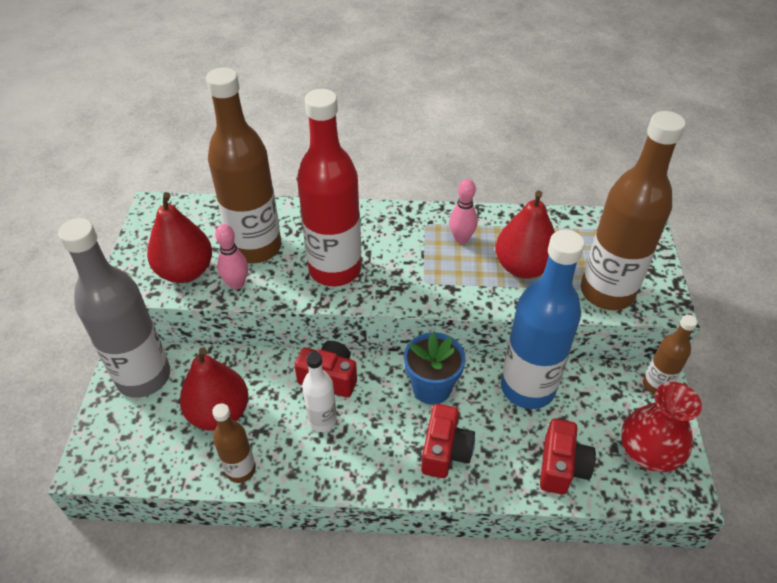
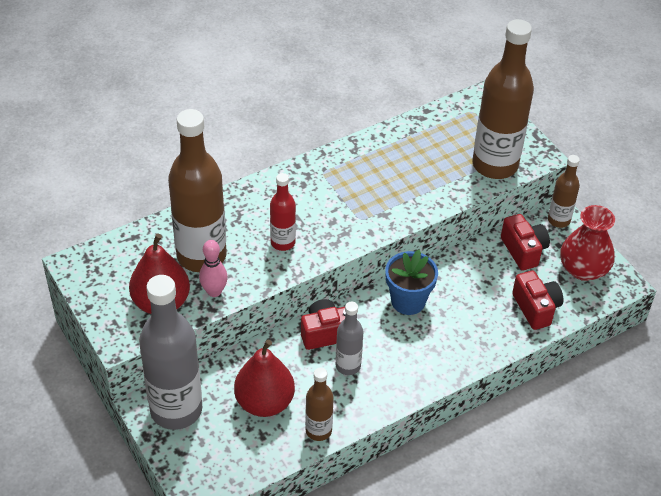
camera: 35 degrees left, 0 degrees up
(322, 420) = (348, 366): white bottle -> grey bottle
(335, 269) = (283, 242): red bottle -> red bottle, size x0.50
(445, 451) = (452, 339): red camera -> red camera (523, 250)
(461, 238) = (359, 172): pink bowling pin -> none
(523, 267) = (422, 173): red pear -> none
(527, 388) = (475, 266): blue bottle -> none

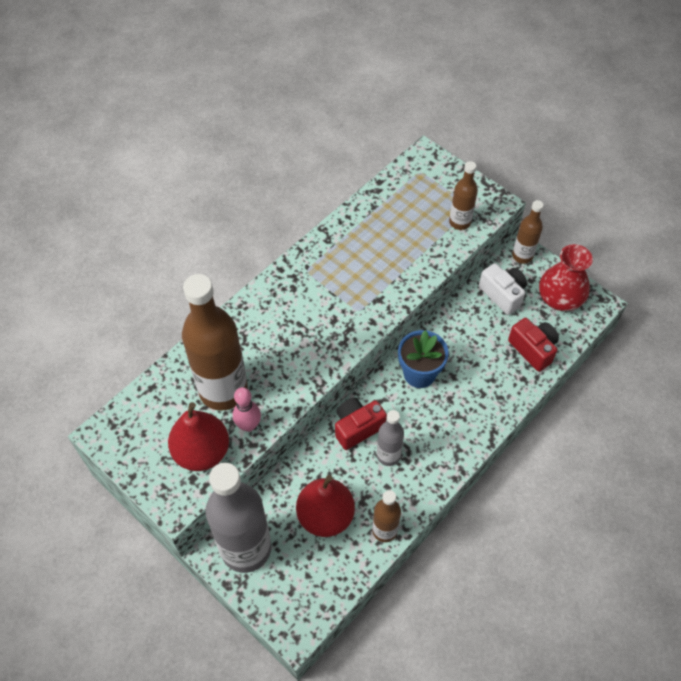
camera: 15 degrees left, 10 degrees up
(283, 242) = (295, 355): red bottle -> none
(495, 165) = (459, 222): brown bottle -> brown bottle, size x0.50
(523, 250) = (502, 294): red camera -> white camera

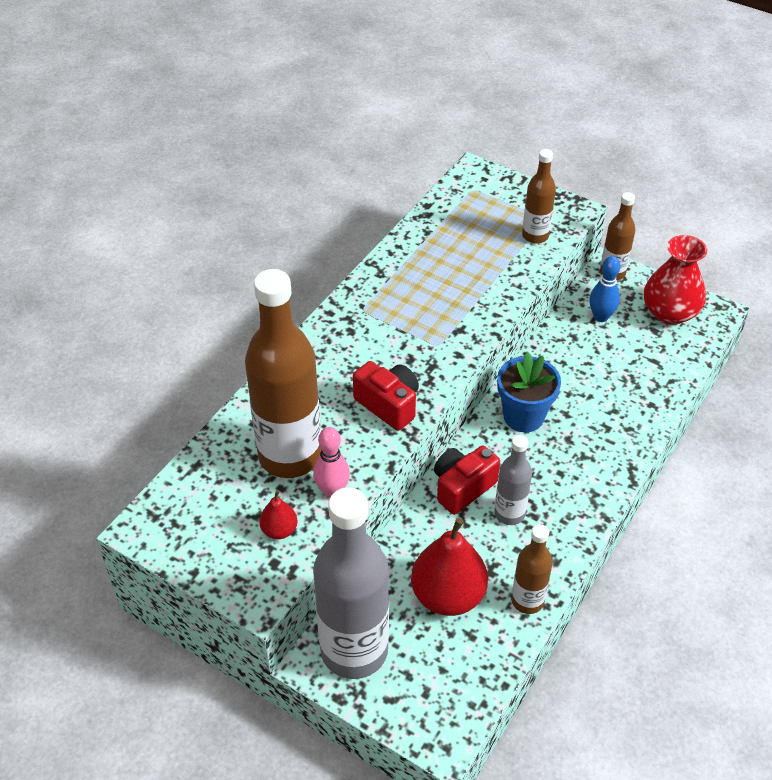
camera: 10 degrees left, 10 degrees down
(202, 452) = (279, 530): red pear -> red pear, size x0.49
(502, 294) = (600, 317): white camera -> blue bowling pin
(533, 349) = (653, 371): red camera -> red camera (388, 405)

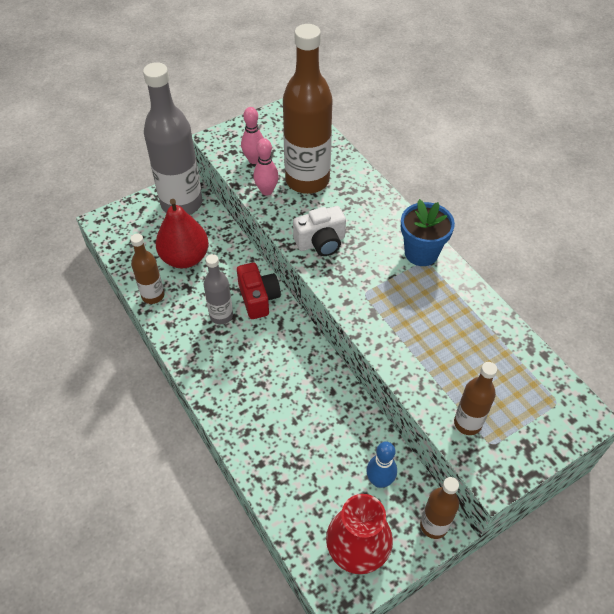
camera: 115 degrees right, 5 degrees up
(279, 530) = (254, 160): red pear -> pink bowling pin
(388, 405) = (321, 242): red camera -> white camera
(523, 416) = (299, 364): blue flower pot -> blue flower pot (421, 253)

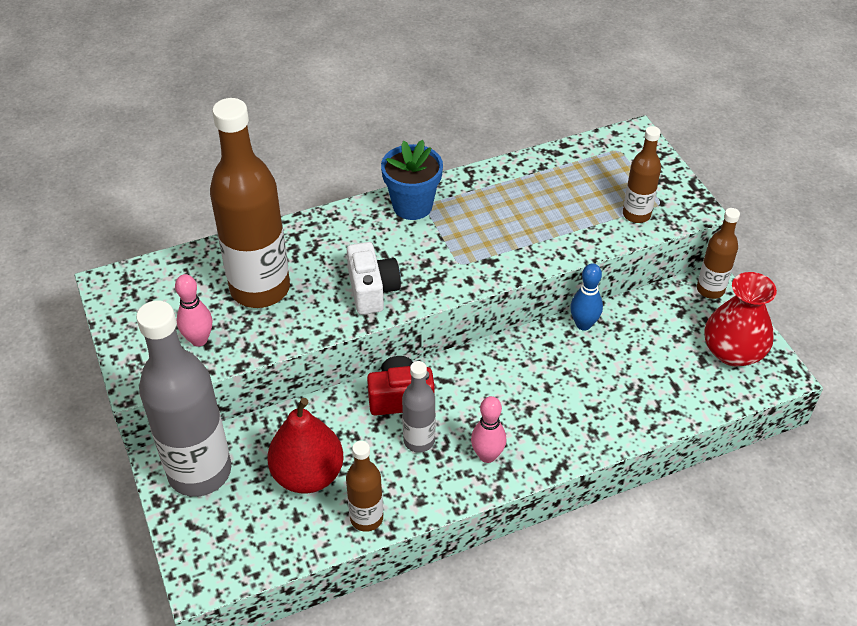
camera: 80 degrees left, 5 degrees down
(266, 191) = (265, 333): pink bowling pin -> pink bowling pin (487, 455)
(379, 480) = (661, 322): blue bowling pin -> blue bowling pin (583, 324)

